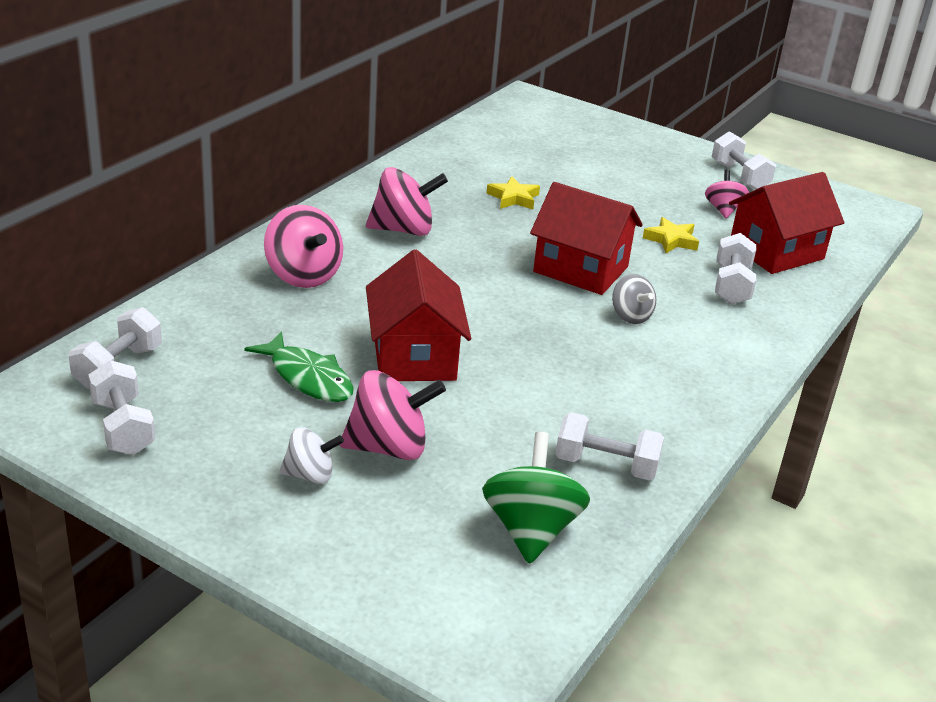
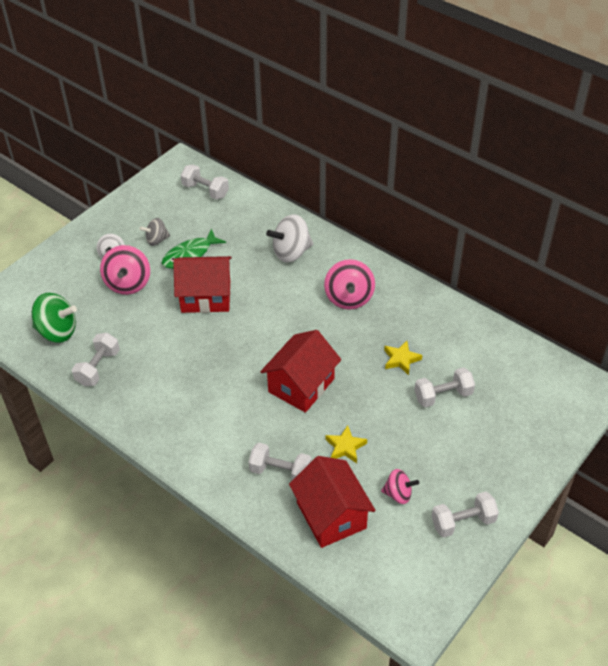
camera: 100 degrees right, 15 degrees up
(123, 427) = (158, 196): white dumbbell -> white dumbbell (443, 395)
(303, 275) = (291, 252): pink spinning top -> white spinning top
(630, 316) = (242, 403): grey spinning top -> grey spinning top (156, 240)

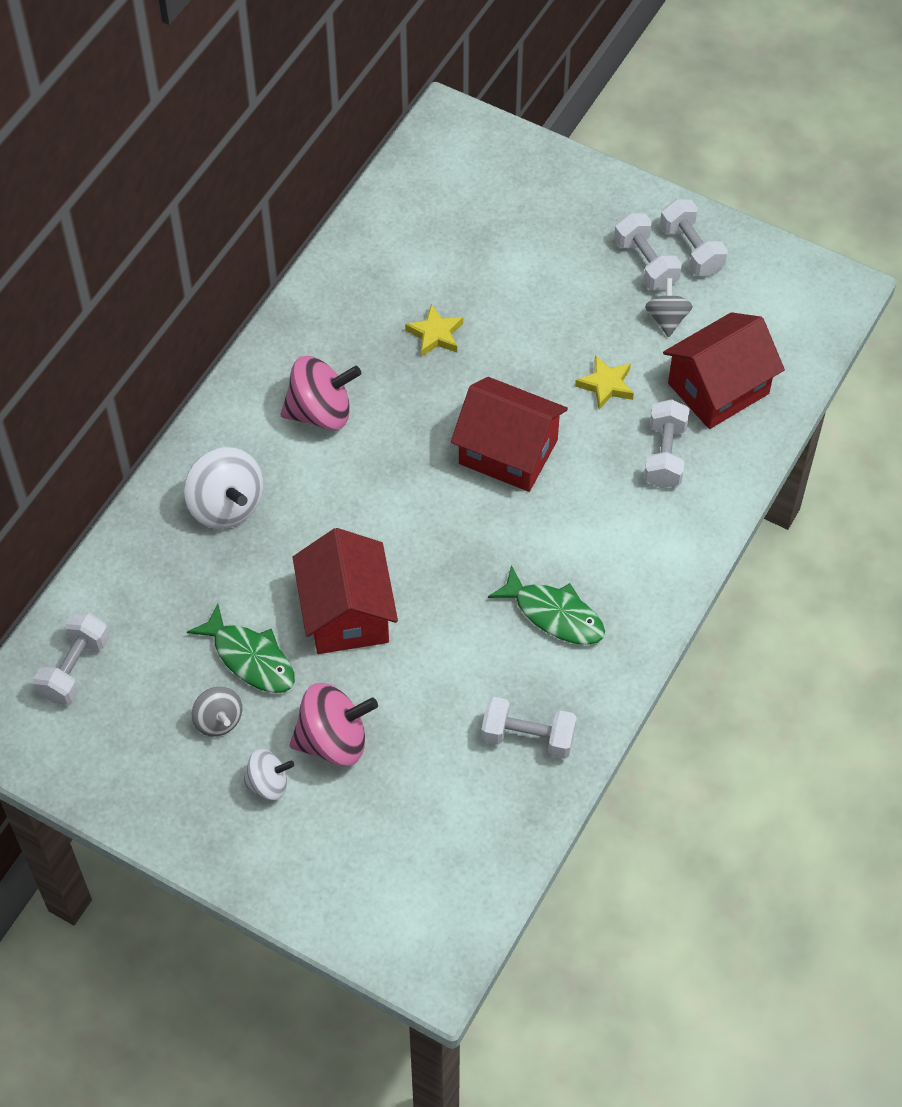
camera: 100 degrees left, 10 degrees up
(57, 331) = (462, 823): green spinning top -> none
(175, 392) = (554, 614): none -> green fish
(398, 494) = (667, 319): pink spinning top -> grey spinning top
(443, 395) = (492, 281): white dumbbell -> white dumbbell (645, 264)

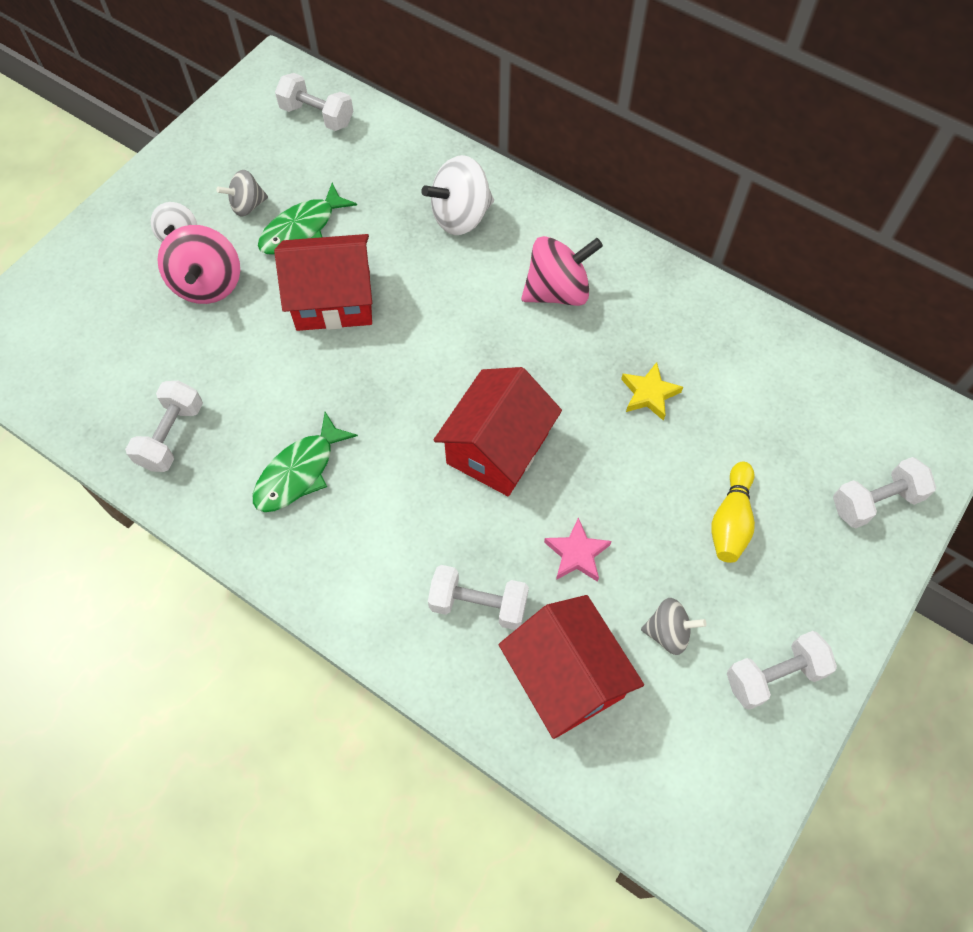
camera: 95 degrees right, 5 degrees up
(321, 412) = (557, 291): pink spinning top -> pink spinning top turned 105 degrees counterclockwise
(558, 275) = (730, 520): none -> yellow bowling pin
(606, 385) = (576, 554): yellow star -> pink star
(645, 264) = (750, 618): white dumbbell -> white dumbbell (875, 501)

